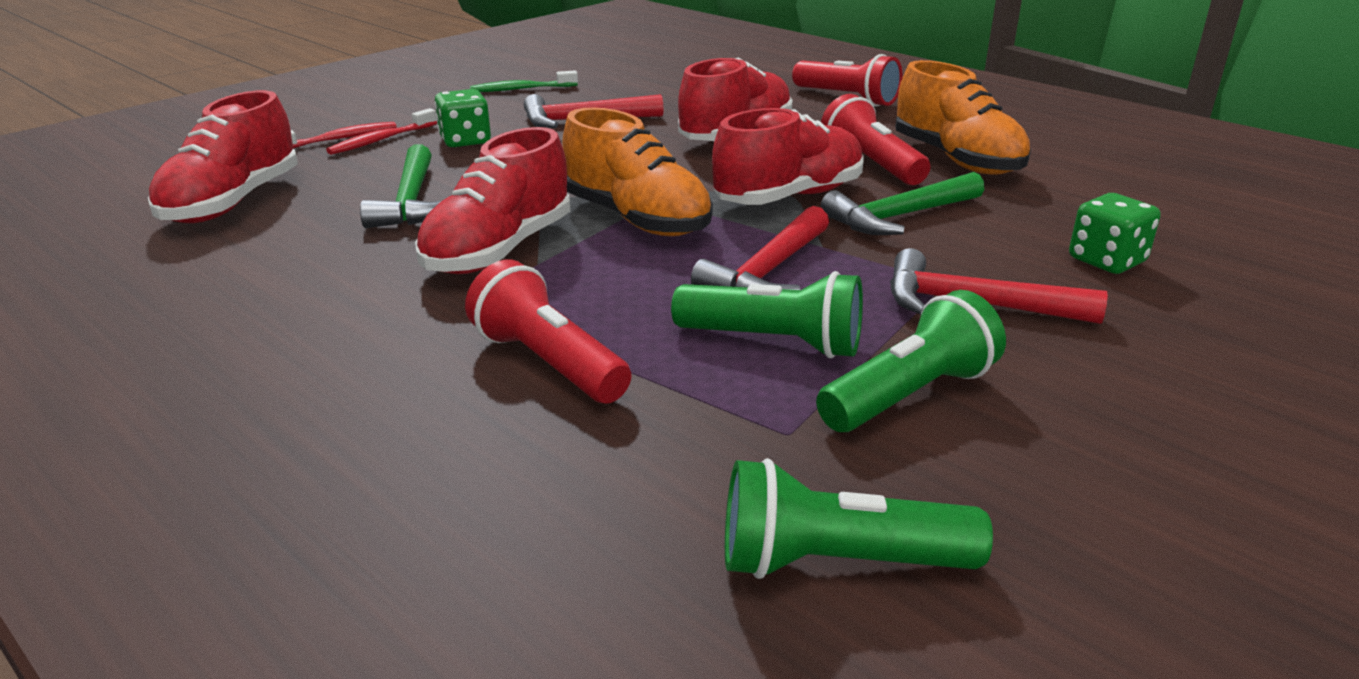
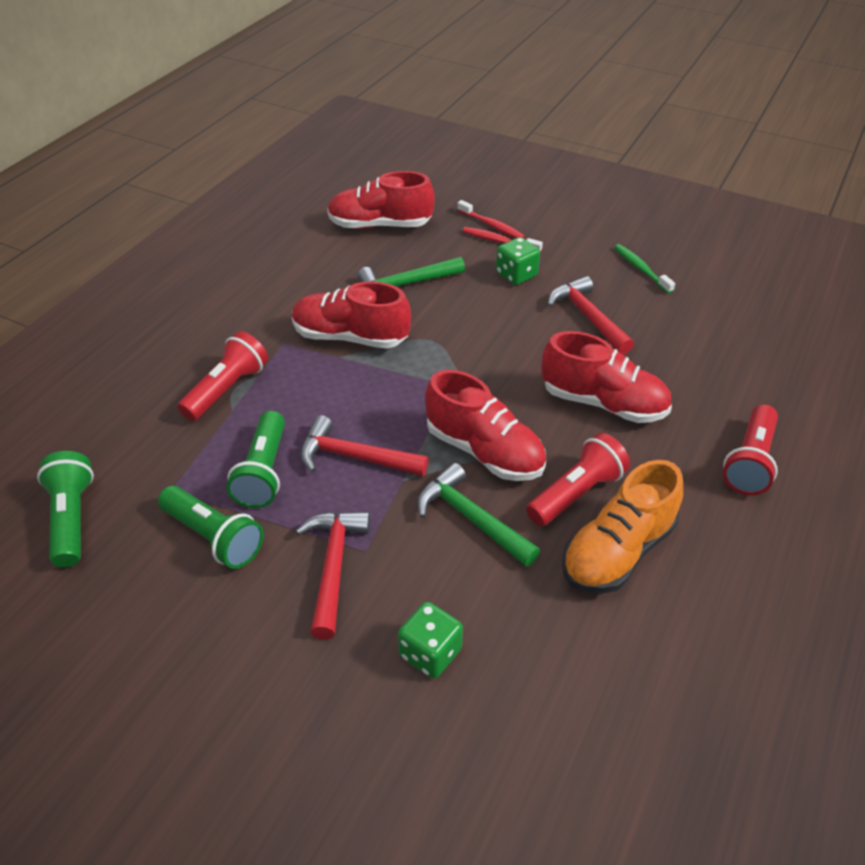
camera: 75 degrees right, 15 degrees up
(637, 219) = (415, 383): orange shoe -> none

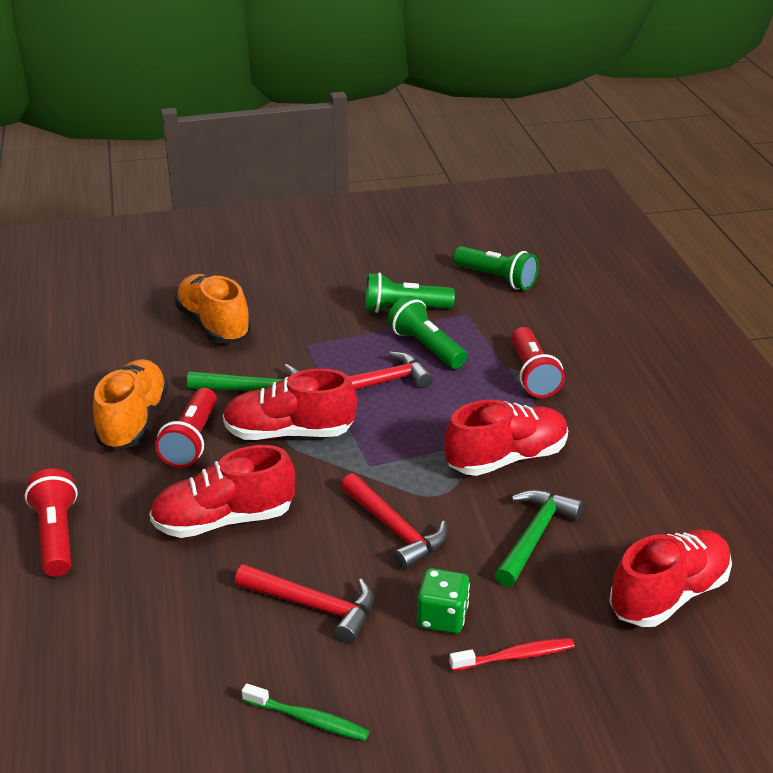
camera: 140 degrees right, 10 degrees down
(333, 566) = (315, 330): red hammer -> red hammer (395, 529)
(430, 653) = (214, 325): green dice -> orange shoe
(492, 226) = (553, 678): red toothbrush -> none

